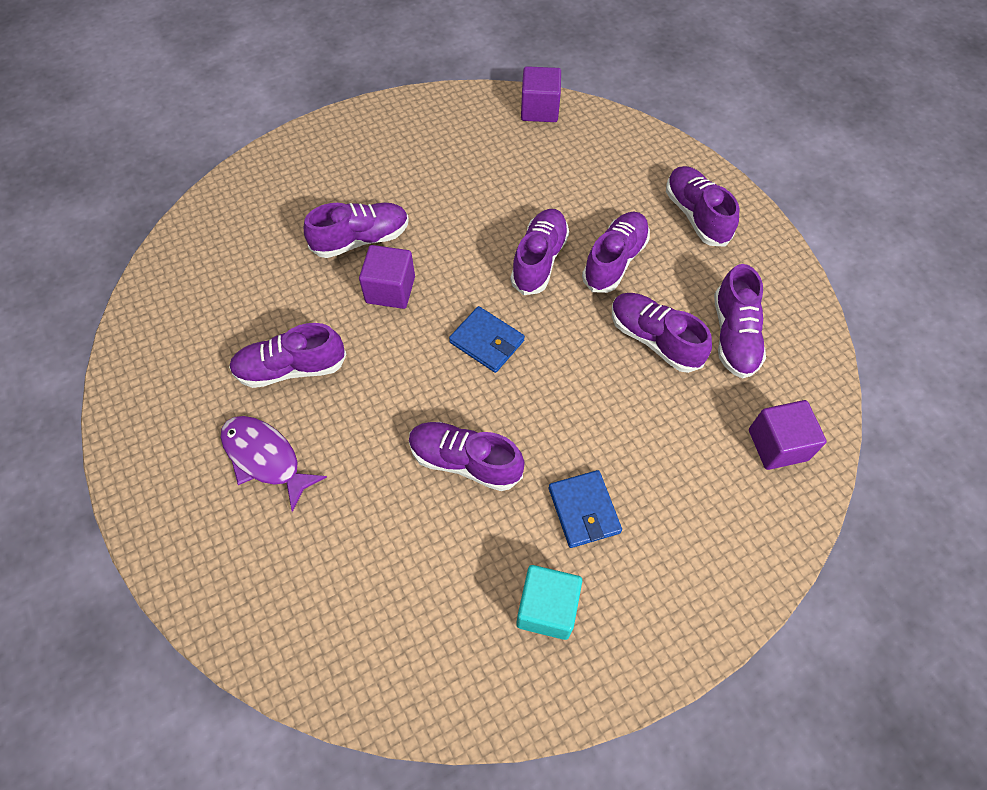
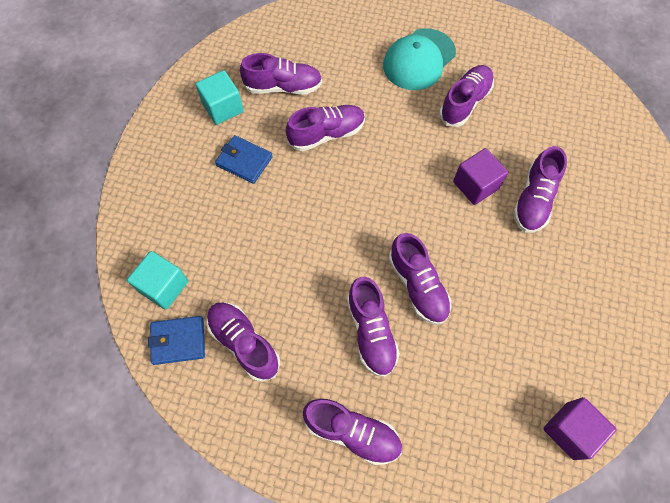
camera: 135 degrees right, 5 degrees up
(265, 458) = (419, 59): purple fish -> turquoise cap
(487, 342) = (387, 203): blue wallet -> blue wallet (178, 341)
(654, 339) = (292, 293): purple shoe -> purple shoe (283, 87)
(777, 445) = (164, 286): purple cube -> turquoise cube

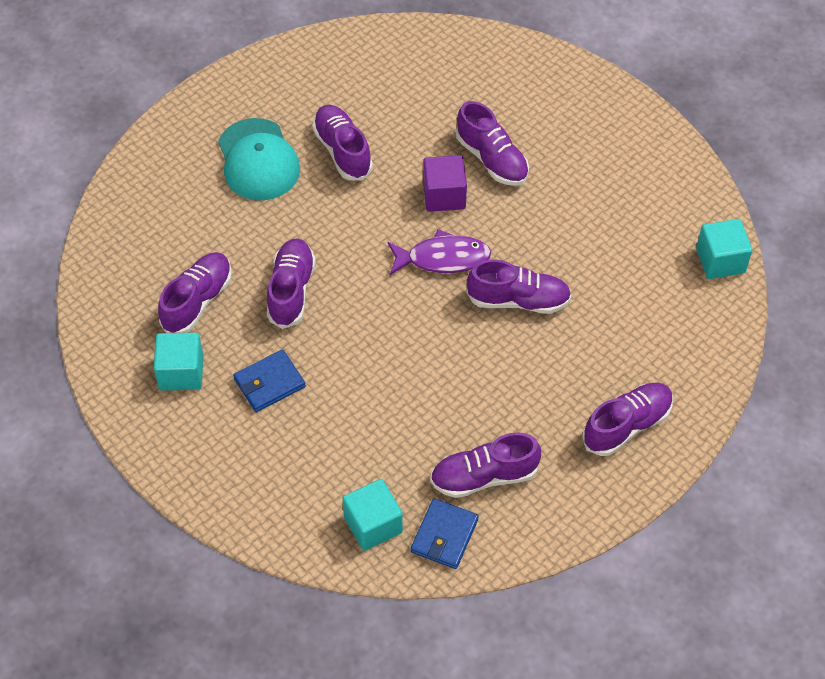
camera: 60 degrees left, 10 degrees down
(371, 332) = (540, 362): purple shoe -> none
(419, 214) = (443, 258): none -> purple fish
(570, 430) = (720, 261): purple cube -> turquoise cube

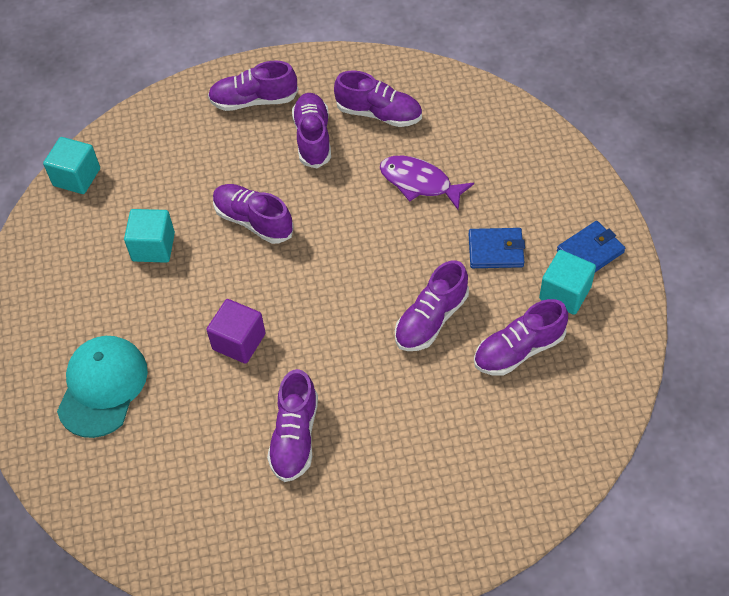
camera: 145 degrees left, 0 degrees up
(258, 160) = (381, 470): turquoise cap -> turquoise cap (102, 387)
(373, 524) = (479, 119): turquoise cube -> turquoise cube (153, 247)
(443, 258) = (284, 285): purple fish -> purple fish (419, 183)
(444, 535) = (434, 92): blue wallet -> blue wallet (590, 252)
(492, 159) = (170, 355): purple shoe -> purple shoe (313, 138)

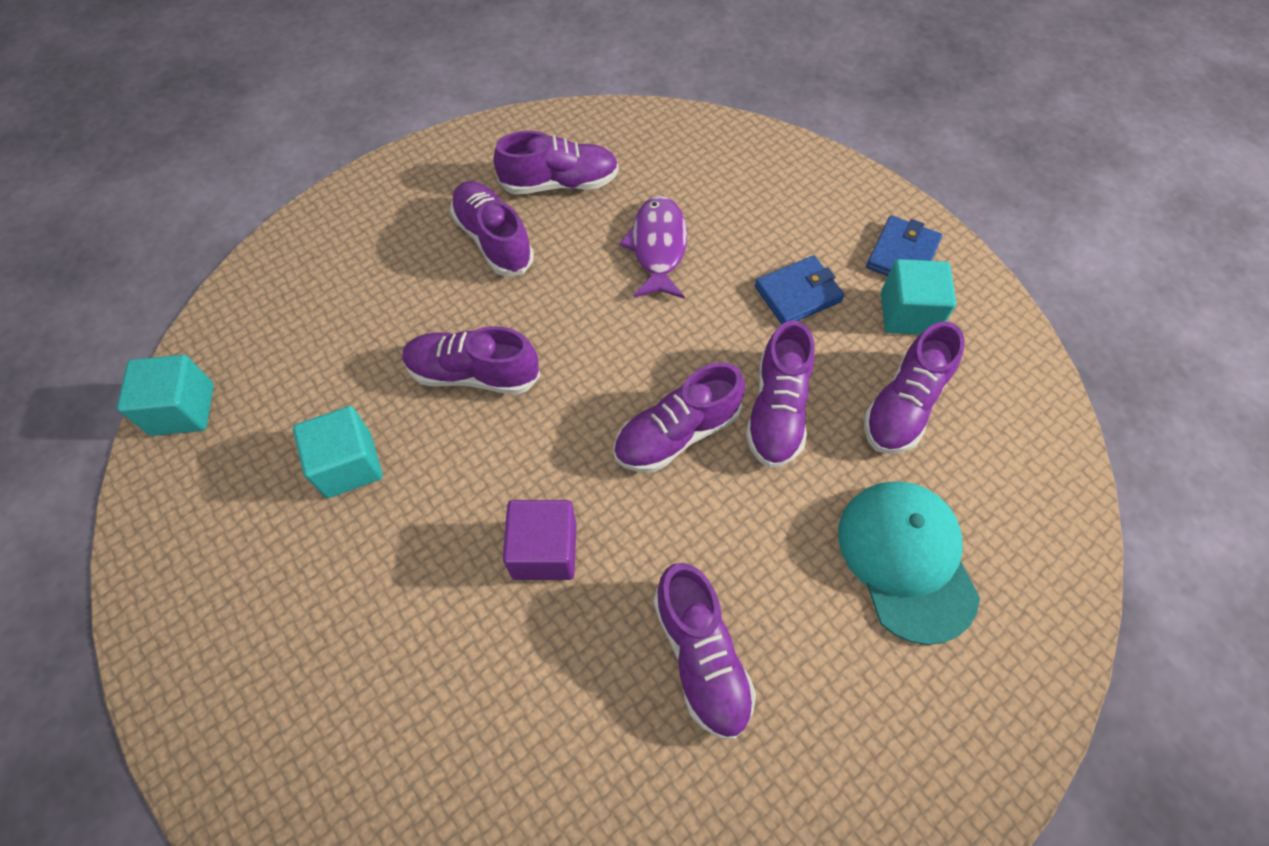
camera: 30 degrees left, 5 degrees up
(102, 387) = (375, 715): turquoise cap -> turquoise cap (906, 559)
(254, 101) = (390, 220): purple shoe -> purple shoe (677, 433)
(419, 183) = (658, 247): purple fish -> purple fish turned 90 degrees clockwise

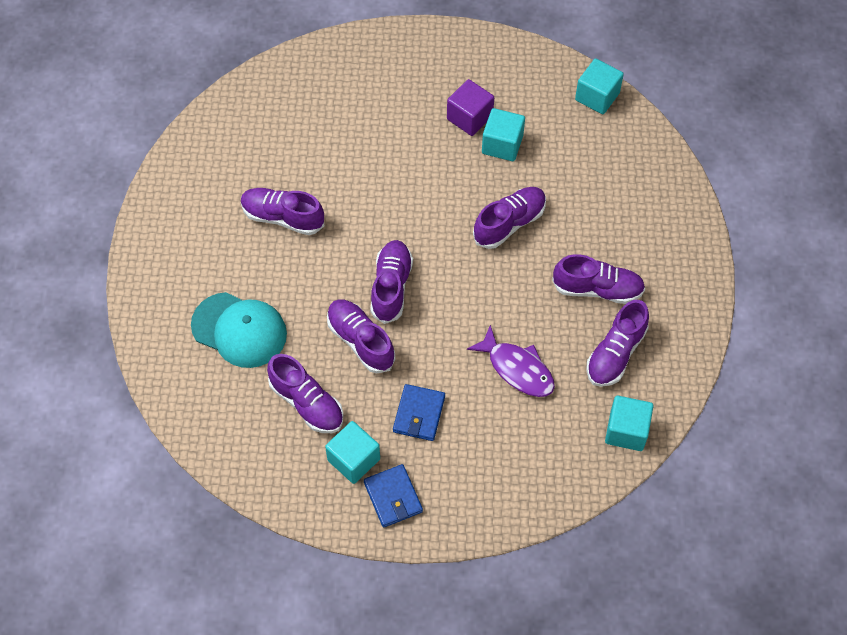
camera: 130 degrees right, 0 degrees up
(544, 550) = (385, 193): purple cube -> purple cube (469, 118)
(637, 131) = (626, 431): none -> turquoise cube
(903, 405) = (307, 403): purple shoe -> purple shoe turned 150 degrees clockwise

